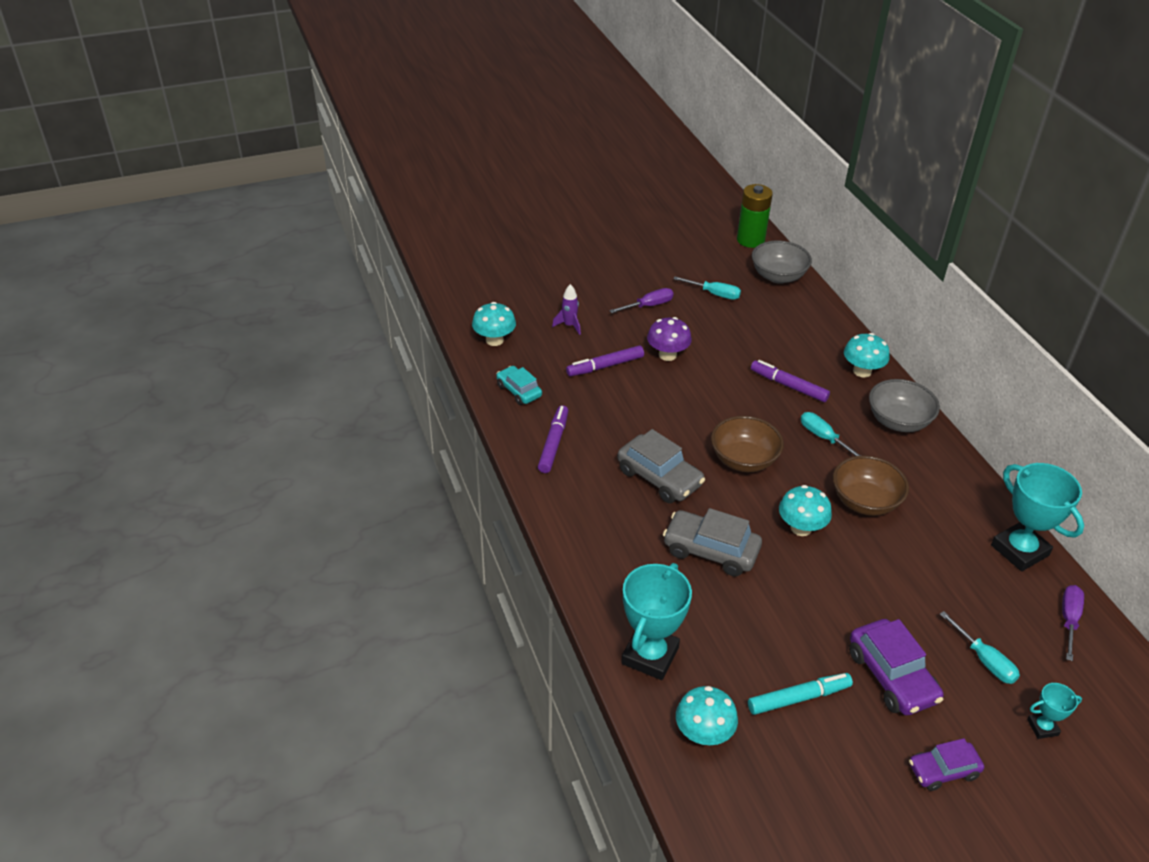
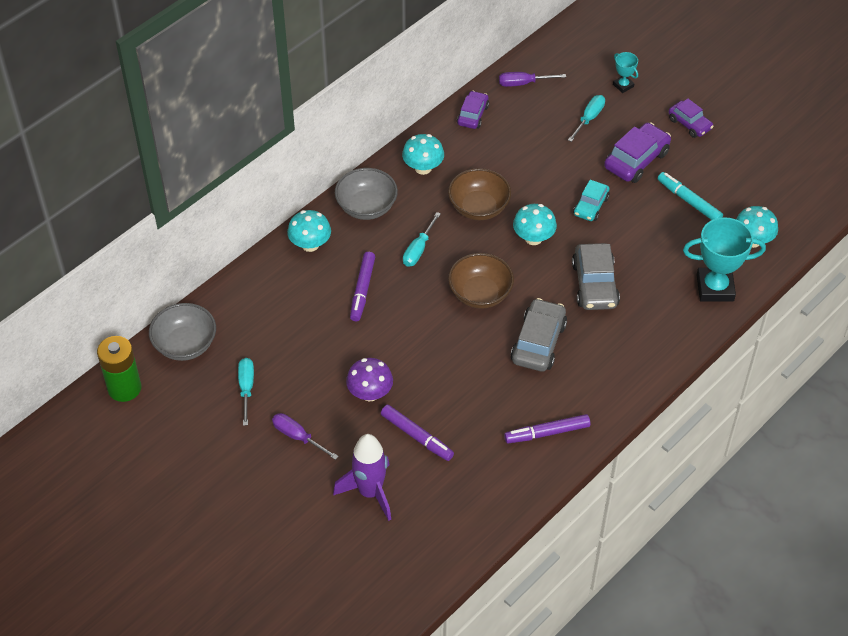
camera: 115 degrees left, 10 degrees up
(494, 340) = (432, 548): turquoise mushroom -> turquoise mushroom (423, 168)
(519, 391) = (495, 491): turquoise car -> turquoise car (591, 206)
(569, 325) = (370, 492): purple rocket -> purple rocket, size x1.86
(1019, 550) = (472, 115): turquoise trophy -> purple car

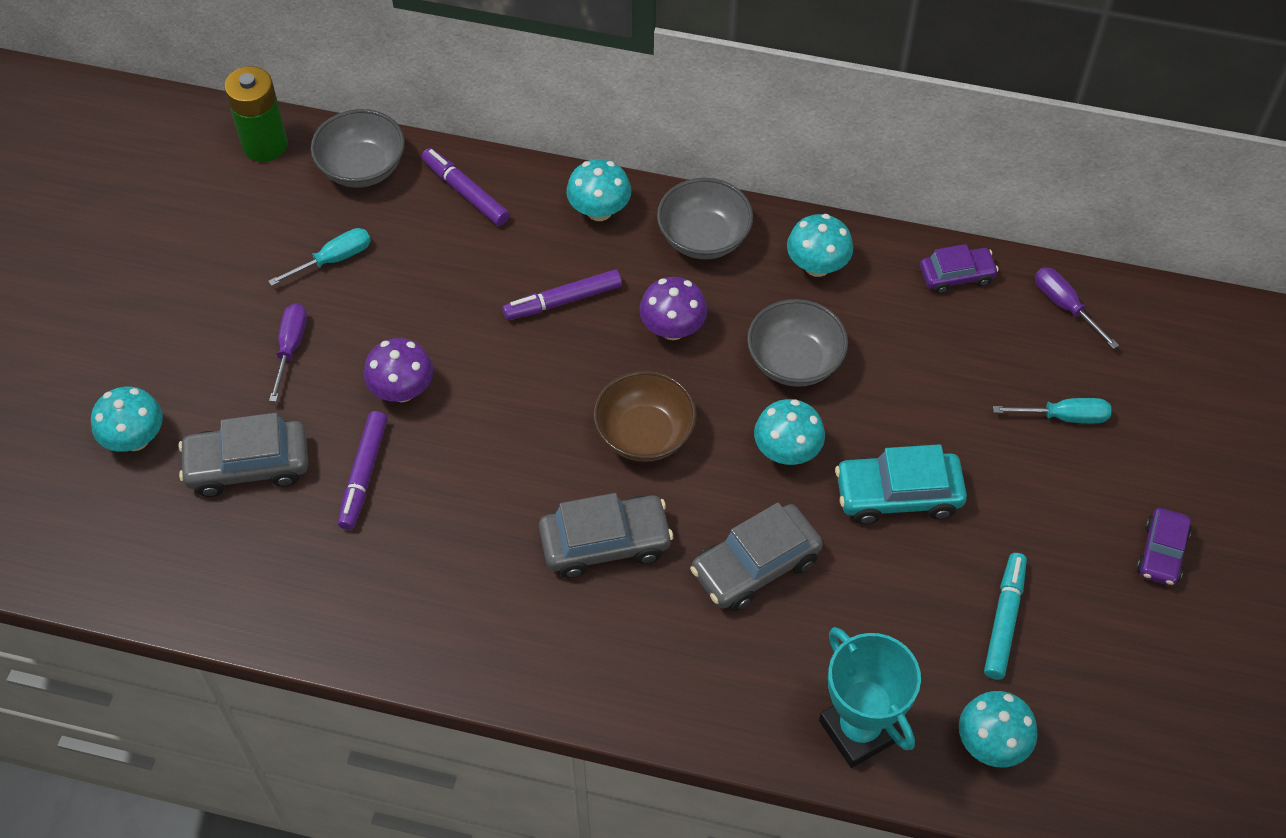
camera: 60 degrees right, 5 degrees up
(308, 545) = (135, 438): none -> turquoise mushroom
(370, 492) = (248, 465): purple rocket -> grey car
(418, 249) = (672, 328): turquoise screwdriver -> purple mushroom
(479, 207) = (794, 361): brown bowl -> grey bowl
(547, 433) = (456, 625): purple marker -> purple marker (465, 192)
(591, 206) = (898, 495): turquoise car -> turquoise car, size x1.58
(623, 85) = (1165, 430): turquoise trophy -> none
(636, 160) = (1031, 513): purple car -> none

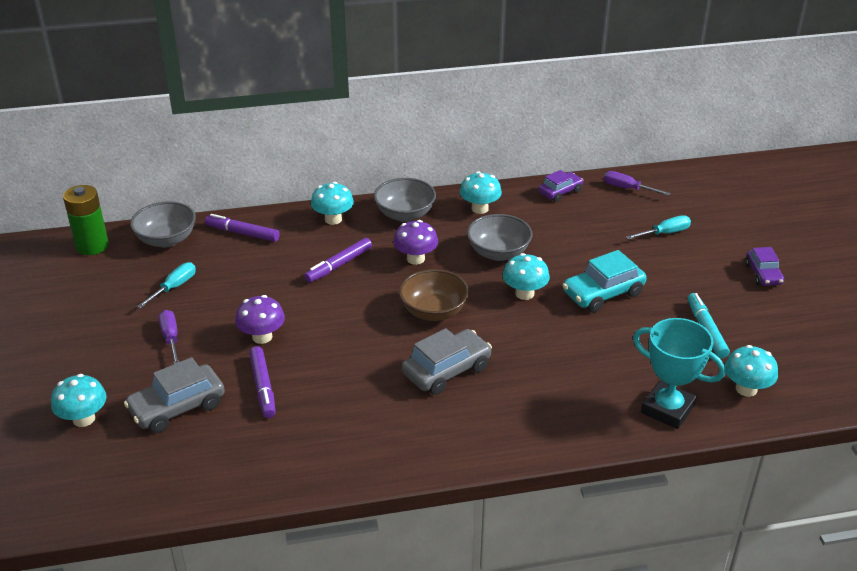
camera: 25 degrees left, 20 degrees down
(755, 566) = (546, 352): grey car -> none

